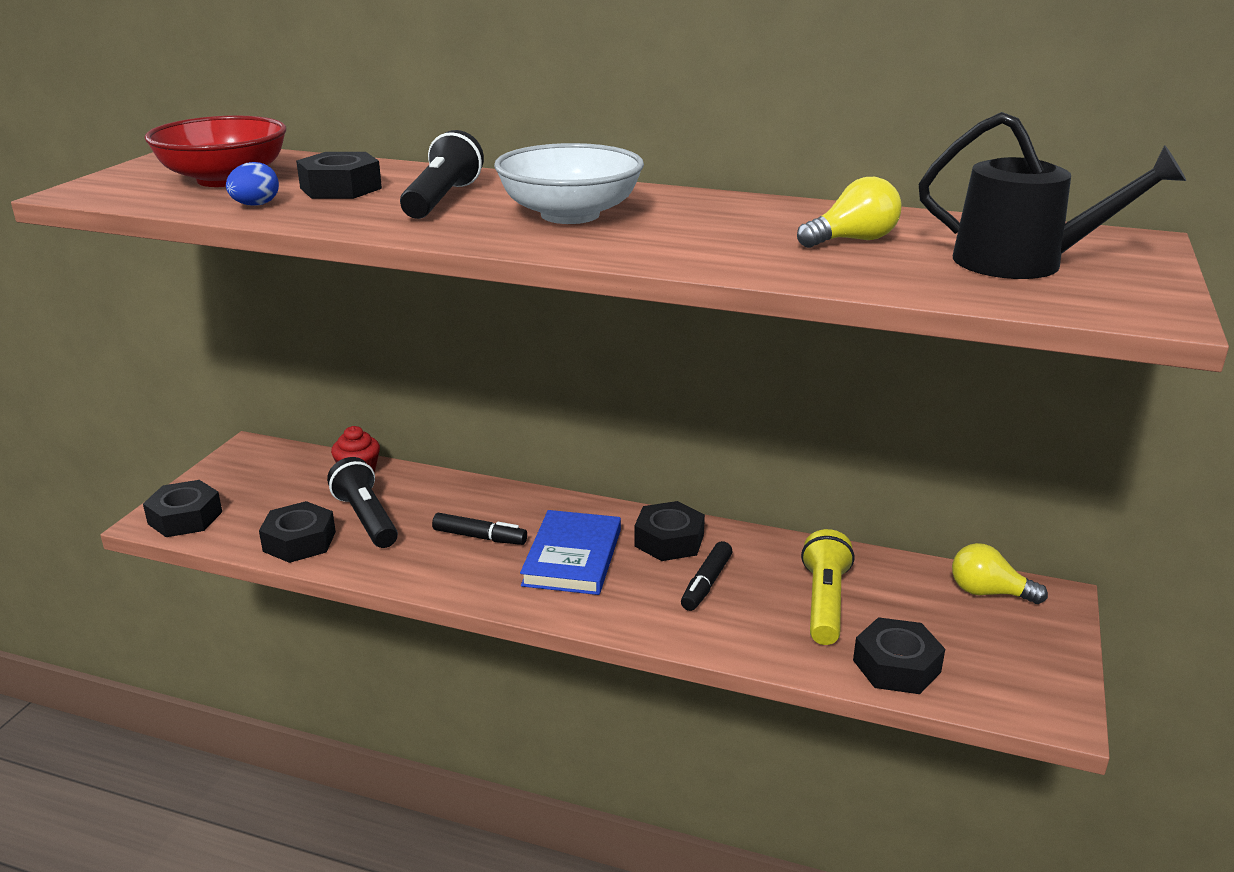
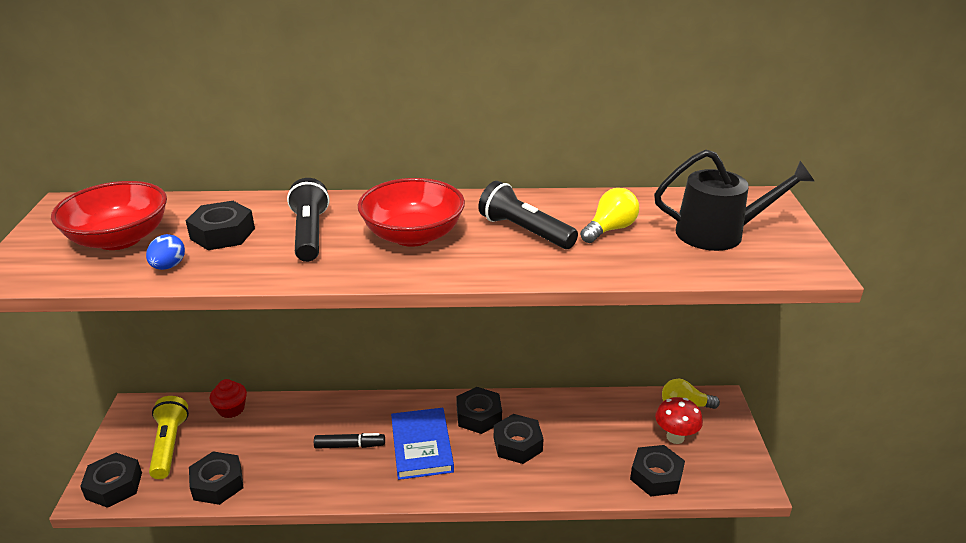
camera: 20 degrees left, 5 degrees up
(366, 518) = (259, 450): black flashlight -> black flashlight (524, 231)
(570, 215) = (413, 235): white bowl -> red bowl
(706, 583) = (517, 444): black marker -> black nut
(824, 602) = (595, 440): yellow flashlight -> yellow flashlight (169, 445)
(953, 626) = (675, 437): none -> red mushroom

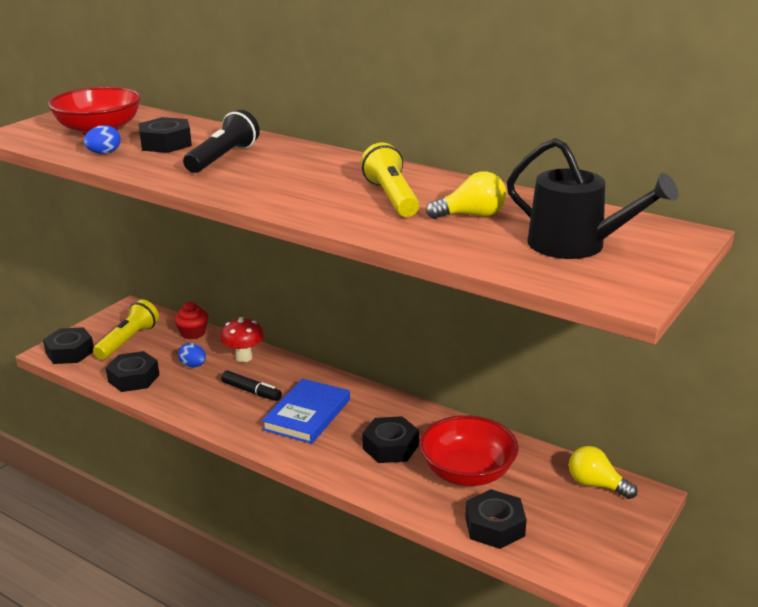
camera: 35 degrees right, 5 degrees down
(266, 443) = (193, 365): none -> blue egg
(413, 235) = (296, 177): red bowl -> red bowl (467, 472)
(478, 416) = (380, 412): black nut -> none
(524, 231) = (392, 197): black flashlight -> yellow flashlight
(675, 437) = (554, 505): red mushroom -> red mushroom (244, 357)

